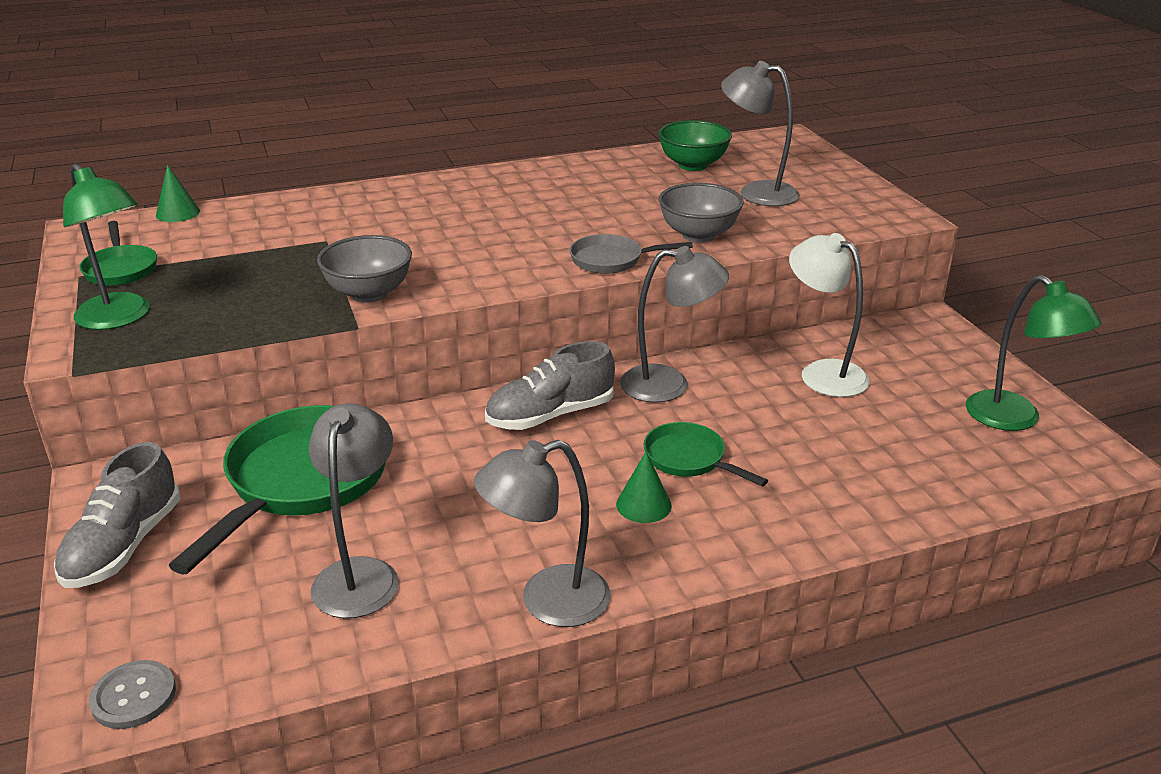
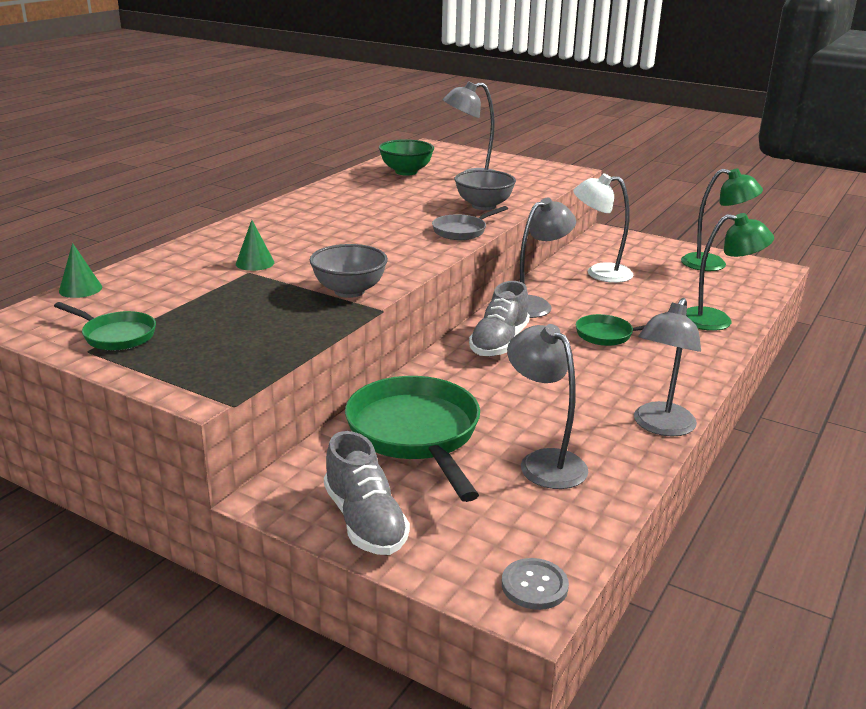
camera: 40 degrees left, 5 degrees down
(119, 318) = (191, 363): green lamp -> green lamp (717, 320)
(643, 505) = (625, 364): green cone -> green cone (255, 263)

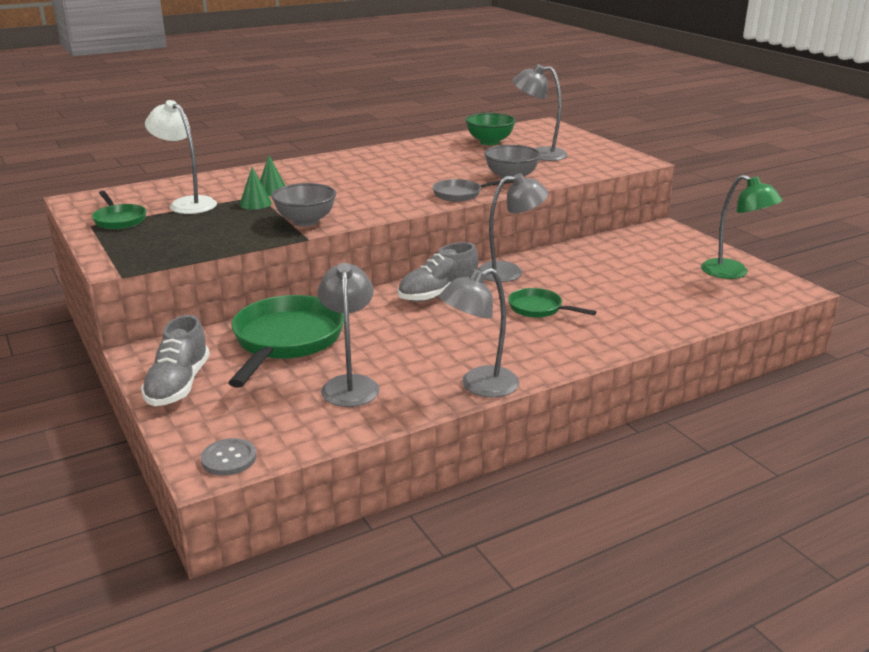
camera: 30 degrees right, 0 degrees up
(80, 289) = (141, 187): green cone -> green cone (255, 203)
(599, 273) = (606, 258): white lamp -> white lamp (187, 203)
(717, 320) = (660, 320): green lamp -> none

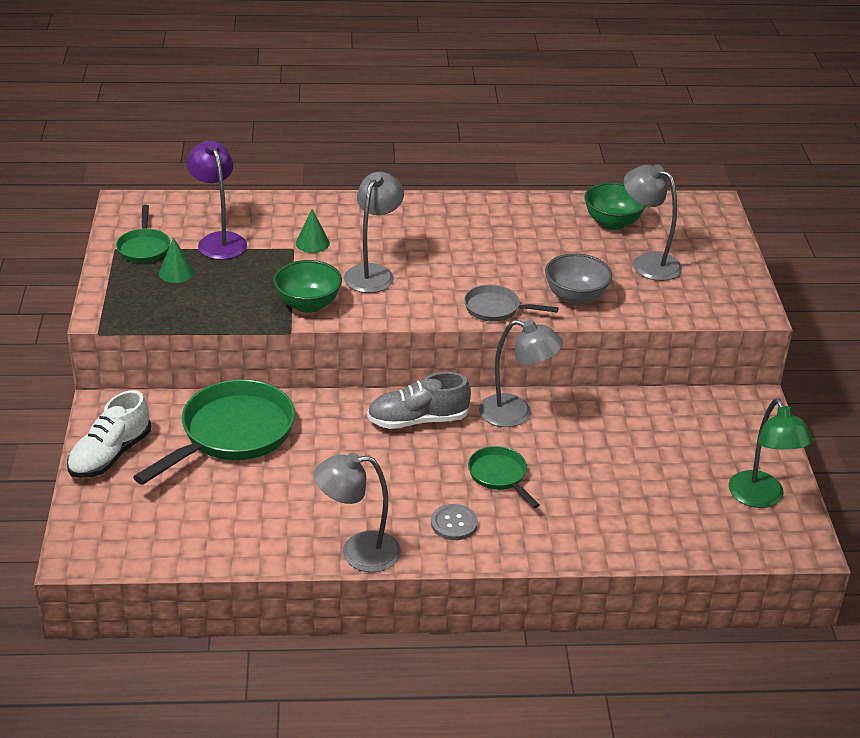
camera: 25 degrees right, 10 degrees up
(178, 385) = (110, 455): grey shoe -> white shoe
(187, 203) = (219, 240): white lamp -> purple lamp
(229, 458) = (99, 551): grey button -> grey button (454, 523)
(255, 203) = (282, 260): green cone -> green cone (176, 272)
(305, 221) = (308, 305): grey bowl -> green bowl
(350, 384) = (249, 507): grey lamp -> grey lamp (373, 273)

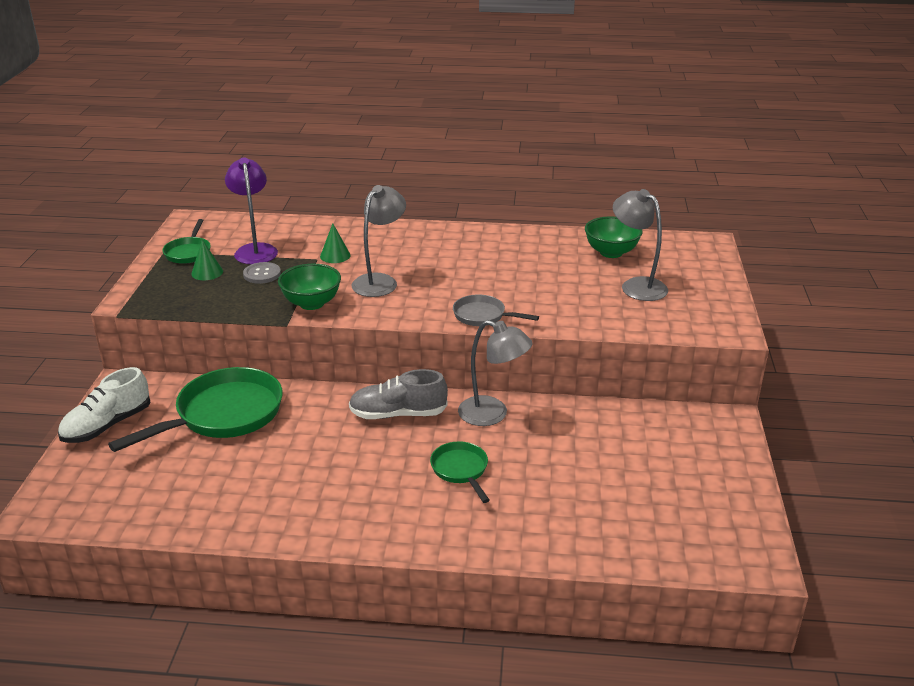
camera: 10 degrees right, 5 degrees down
(358, 552) = (300, 533): grey lamp -> none
(454, 523) = (403, 512): grey button -> grey button (262, 274)
(575, 297) = (560, 310): grey bowl -> none
(761, 498) = (721, 511): green lamp -> none

